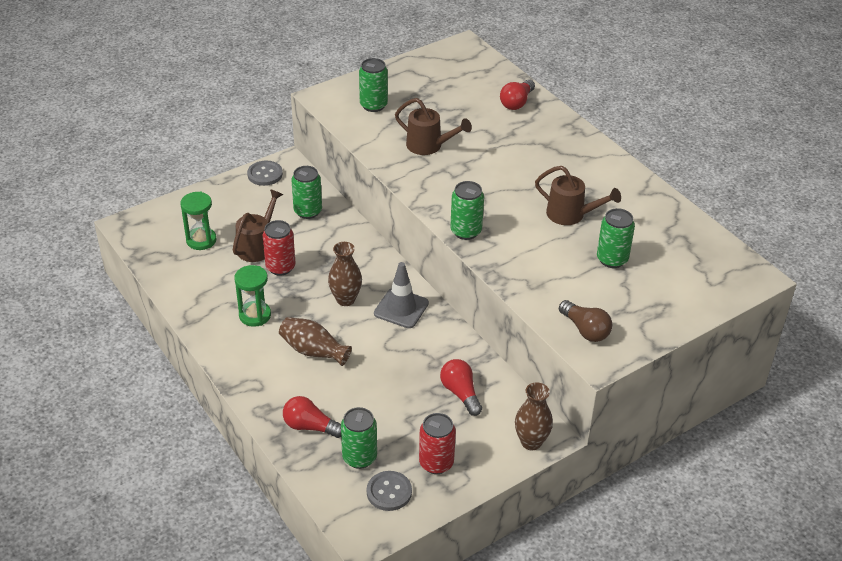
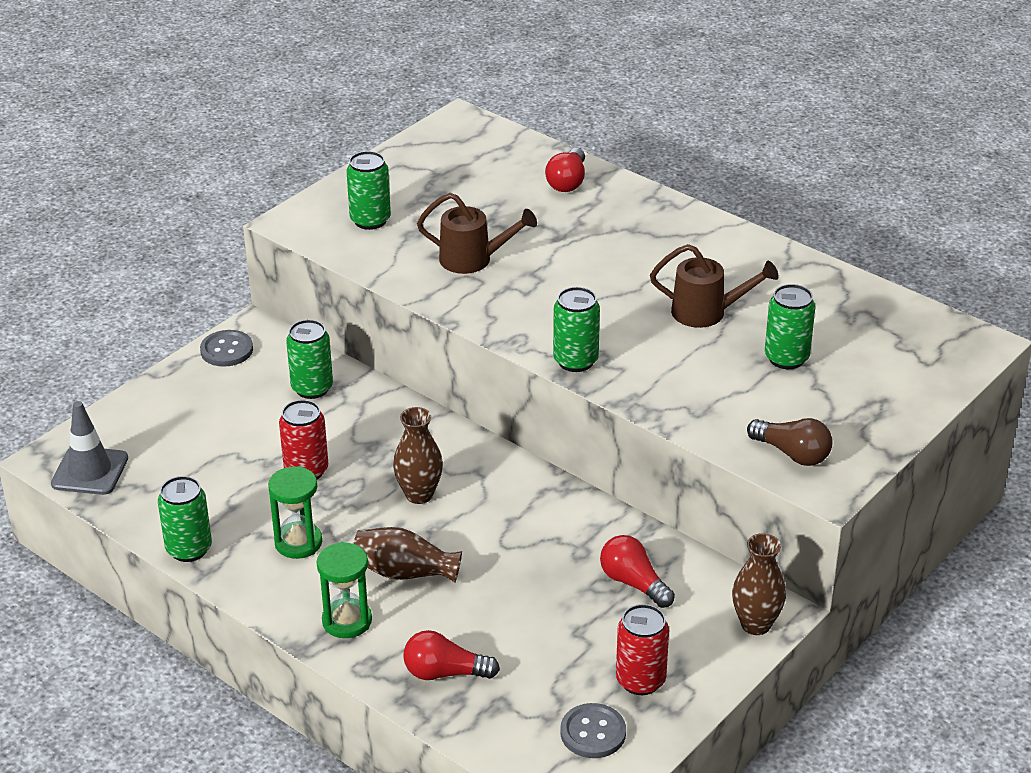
camera: 15 degrees left, 5 degrees down
(201, 240) = (173, 457): green hourglass -> green hourglass (347, 621)
(258, 246) = (260, 448): brown watering can -> none
(359, 457) = (532, 697): green can -> green can (189, 549)
(401, 308) = (502, 490): grey traffic cone -> grey traffic cone (90, 471)

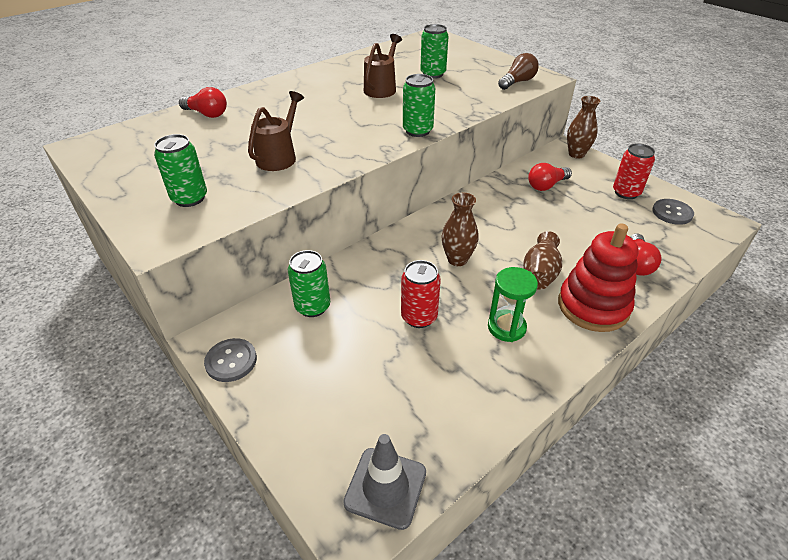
camera: 80 degrees left, 5 degrees up
(189, 549) = (512, 401): green can -> none
(347, 621) = (593, 306): green hourglass -> red stacking toy

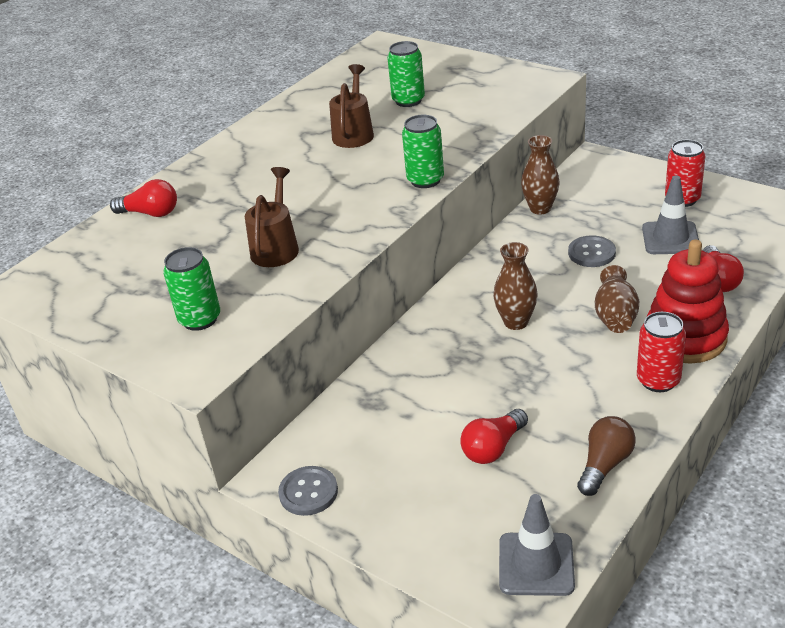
camera: 10 degrees left, 5 degrees down
(313, 306) = (372, 413): green can -> none
(419, 317) = (499, 395): red can -> red can (658, 380)
(506, 327) = (599, 382): green hourglass -> none
(517, 82) = (517, 91): brown light bulb -> brown light bulb (605, 465)
(546, 185) = (586, 211): red light bulb -> red light bulb (493, 448)
(576, 154) = (609, 163): brown vase -> brown vase (540, 208)
(606, 221) = (670, 238): none -> grey traffic cone
(672, 213) = (741, 212): grey button -> grey button (591, 253)

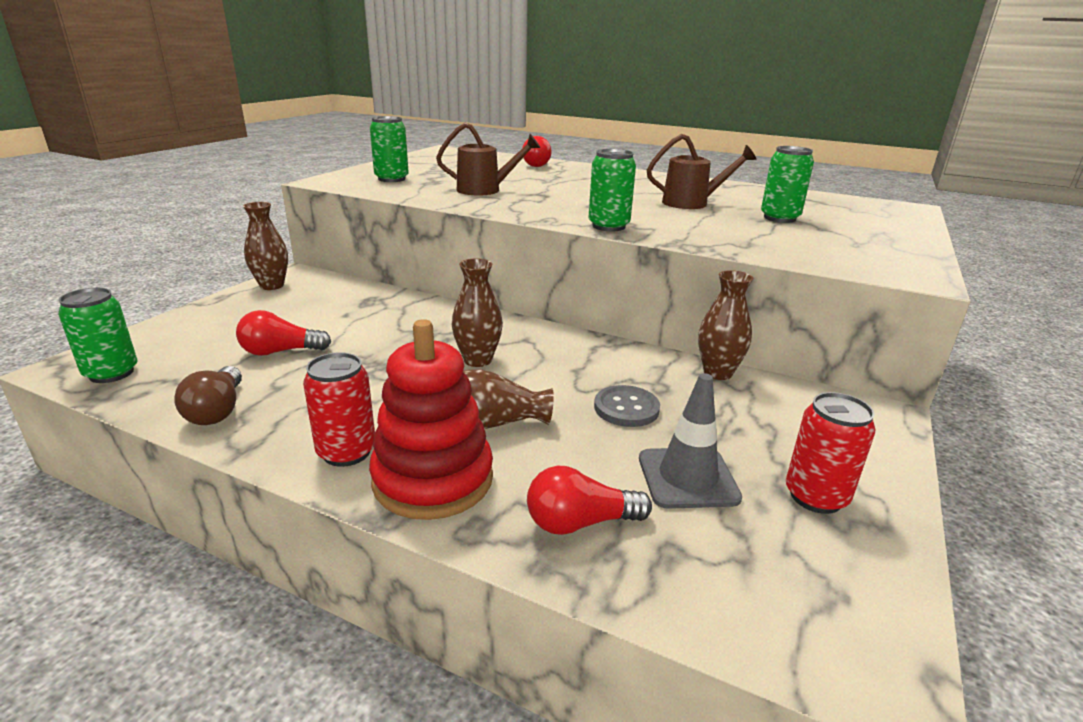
camera: 75 degrees right, 10 degrees down
(308, 492) = (272, 286): grey button -> brown vase
(493, 448) = (280, 352): red light bulb -> red light bulb turned 45 degrees counterclockwise
(536, 564) = (111, 373): grey traffic cone -> green can
(605, 465) = (217, 411): brown light bulb -> brown light bulb turned 60 degrees clockwise

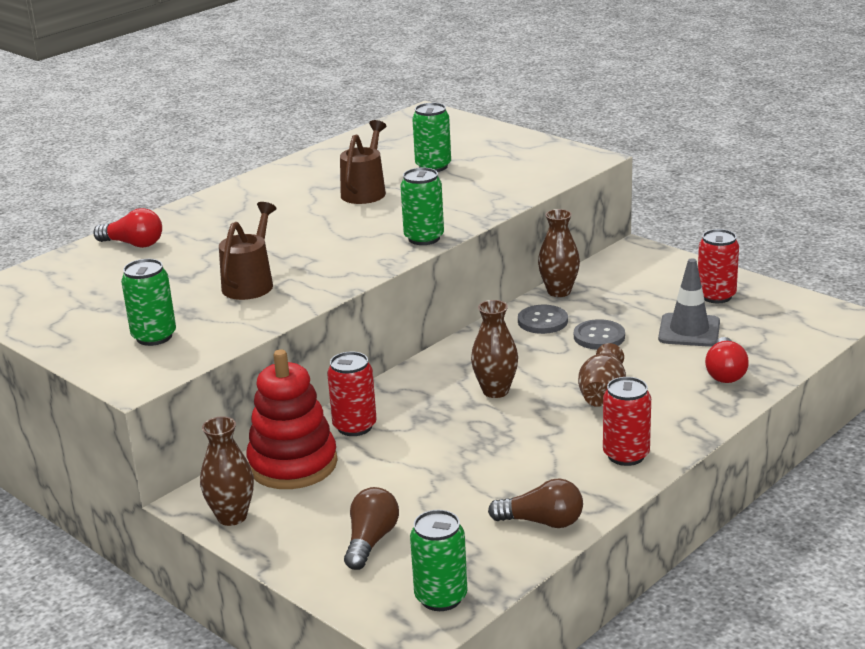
camera: 70 degrees left, 0 degrees up
(218, 335) = (371, 541): none -> brown light bulb
(280, 352) = (432, 497): red light bulb -> none
(402, 308) = (354, 426): none -> red can
(433, 479) = (669, 420): red stacking toy -> red stacking toy (293, 464)
(640, 370) = (542, 321): none -> grey button

